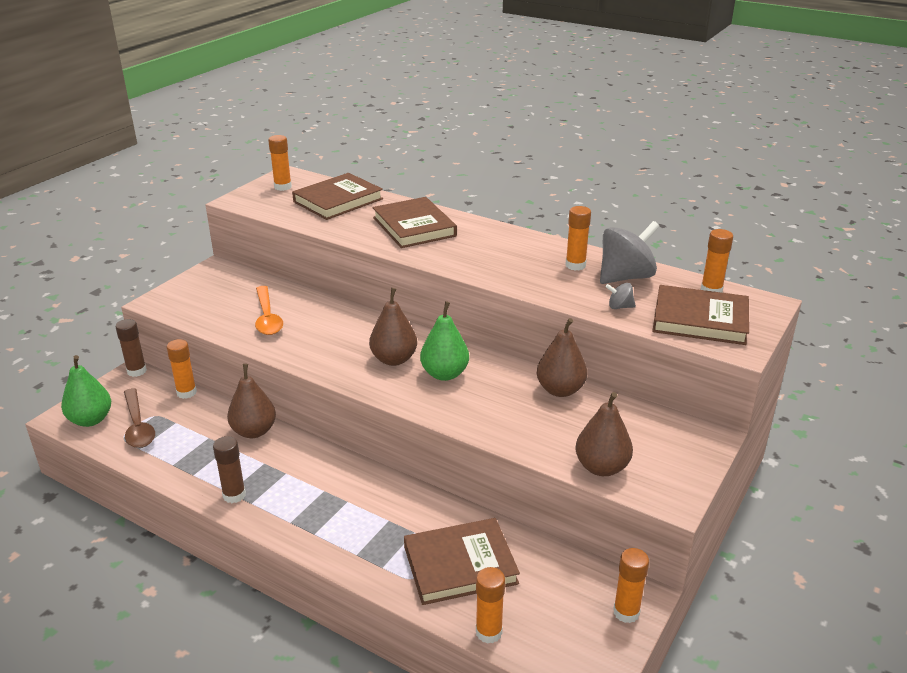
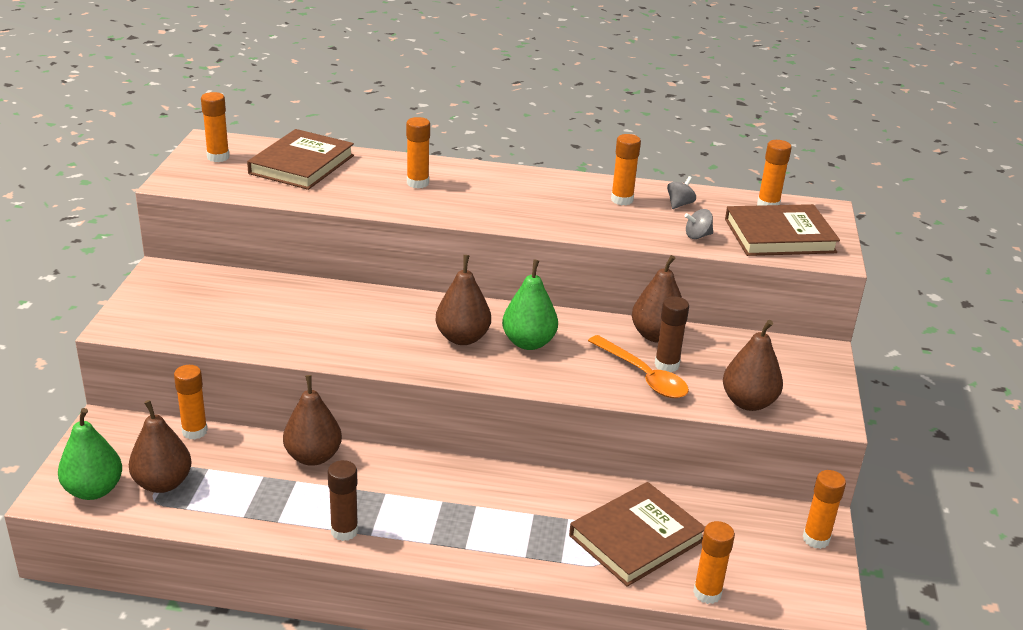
camera: 25 degrees left, 0 degrees up
(136, 371) = (107, 420): brown glue stick -> brown glue stick (666, 365)
(138, 426) = (163, 483): brown spoon -> brown pear
(267, 317) = (278, 319): orange spoon -> orange spoon (643, 376)
(414, 227) = (417, 183): brown book -> orange glue stick
(625, 277) = (679, 204): grey spinning top -> grey spinning top, size x0.44

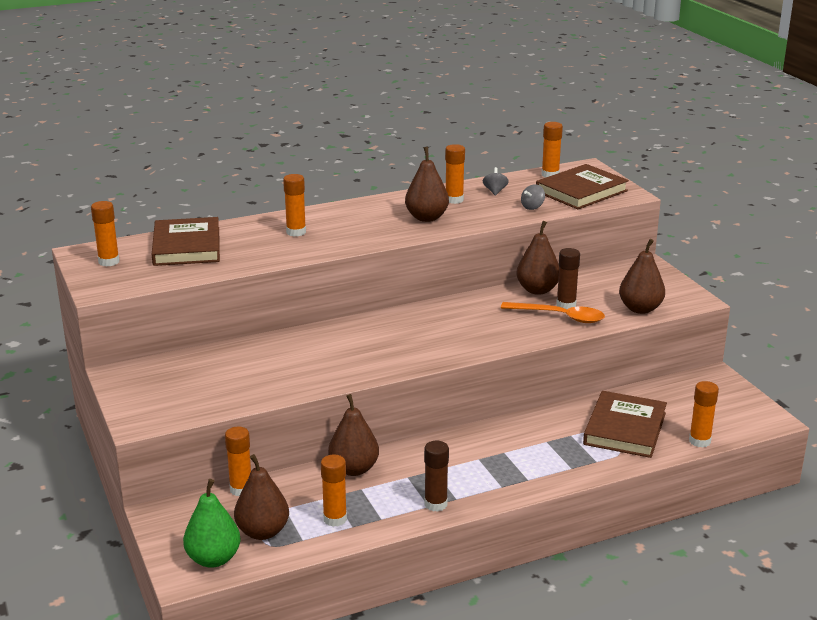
camera: 30 degrees left, 5 degrees down
(462, 338) = (413, 336): brown pear -> brown pear (426, 218)
(528, 343) = (461, 323): green pear -> none
(816, 539) = (725, 386): orange glue stick -> orange glue stick (335, 519)

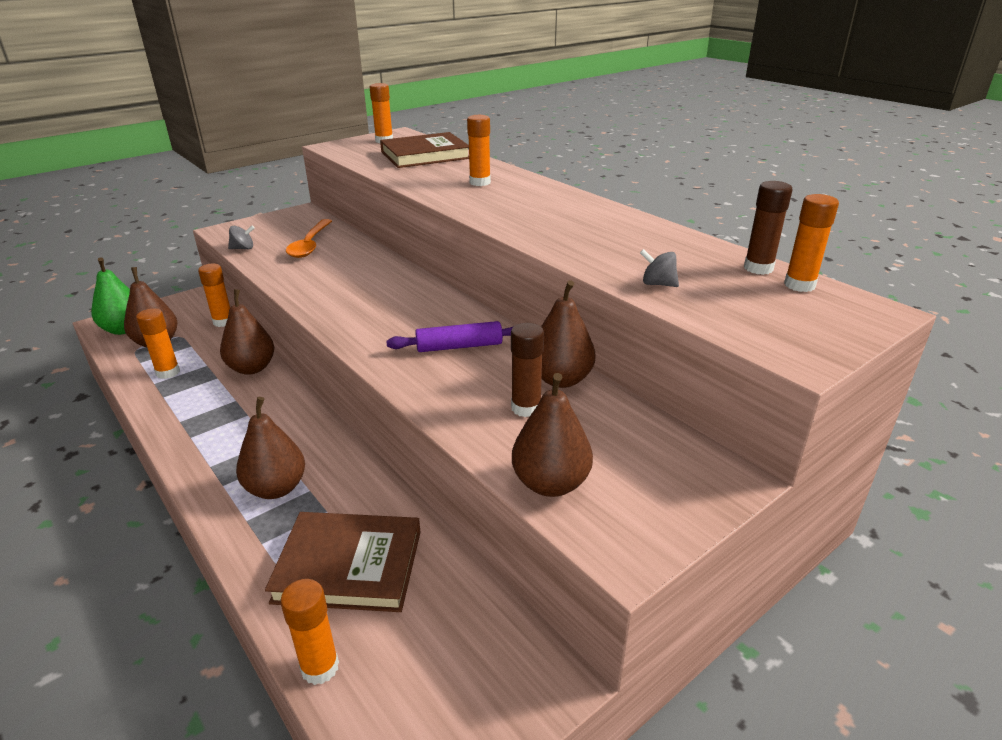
camera: 75 degrees right, 5 degrees up
(426, 218) = (563, 229): brown pear -> brown pear (276, 488)
(435, 504) = (181, 425): brown glue stick -> brown glue stick (758, 268)
(454, 200) = (633, 236): orange glue stick -> none
(479, 317) = (459, 346): none -> purple rolling pin
(495, 191) = (689, 255): grey spinning top -> grey spinning top (243, 248)
(560, 317) = (487, 406): orange spoon -> orange spoon (310, 245)
(581, 191) = (762, 314): brown book -> none

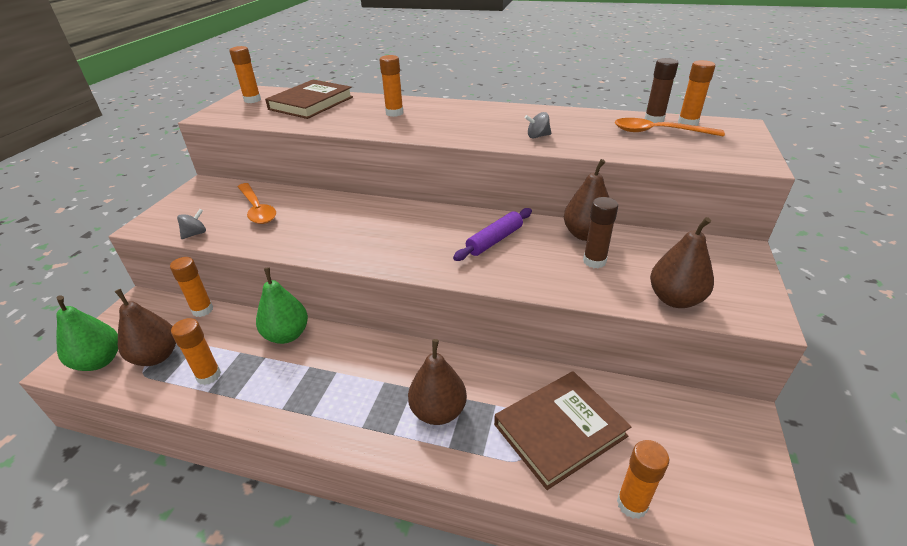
camera: 35 degrees left, 5 degrees up
(252, 368) = (287, 335): brown pear -> green pear
(657, 284) = (625, 146): grey spinning top -> grey spinning top (537, 136)
(734, 282) = (658, 132): none -> orange spoon

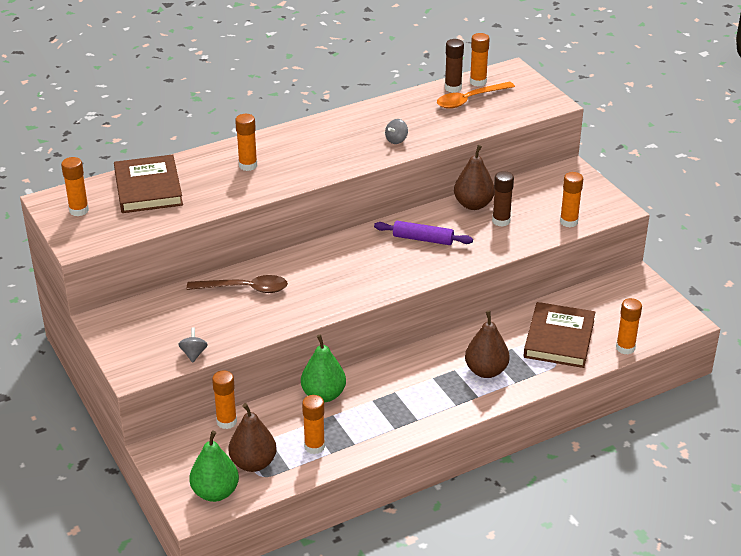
camera: 45 degrees left, 0 degrees up
(257, 209) = (204, 311): orange spoon -> none
(307, 209) = (245, 289): none -> brown spoon
(495, 240) = (423, 239): purple rolling pin -> purple rolling pin turned 75 degrees counterclockwise
(675, 299) = (568, 222): brown pear -> orange glue stick

